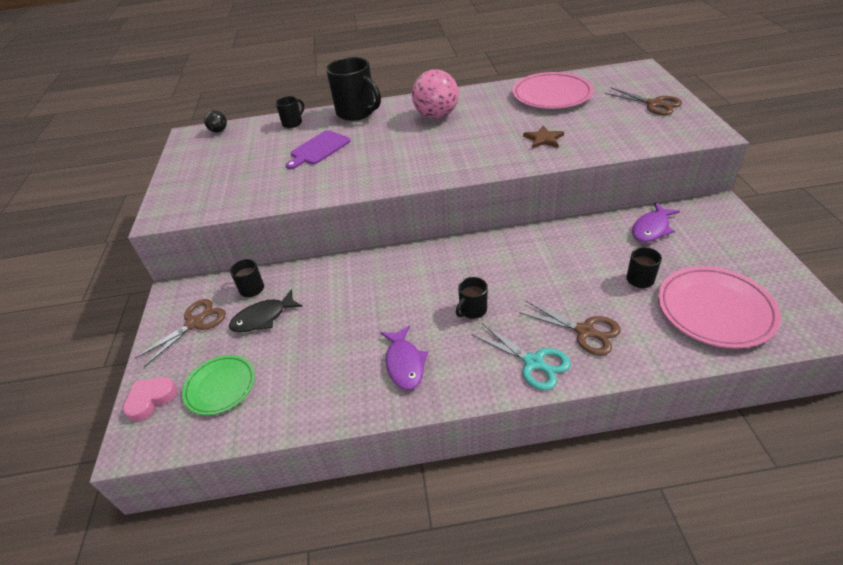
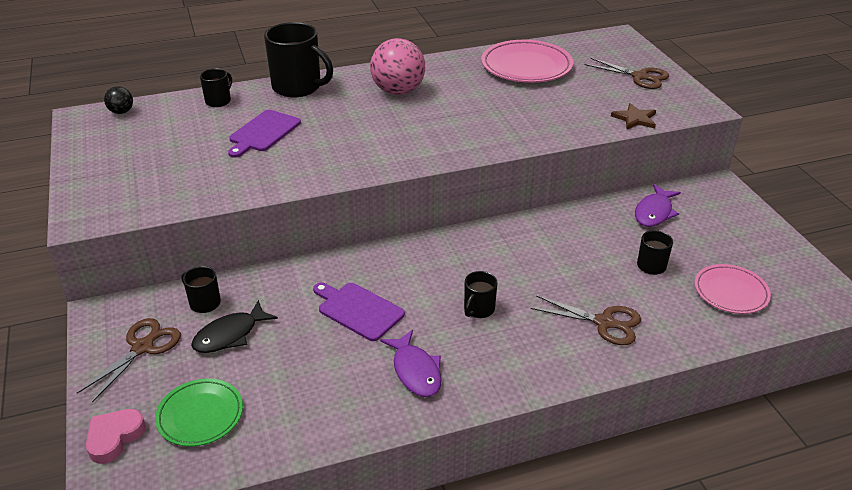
camera: 15 degrees left, 5 degrees down
(370, 303) = (358, 310): none -> purple cutting board
(533, 362) = (557, 358): turquoise scissors -> none
(543, 139) = (529, 117): brown star -> brown star (635, 119)
(715, 310) = (730, 292): pink plate -> pink plate, size x0.63

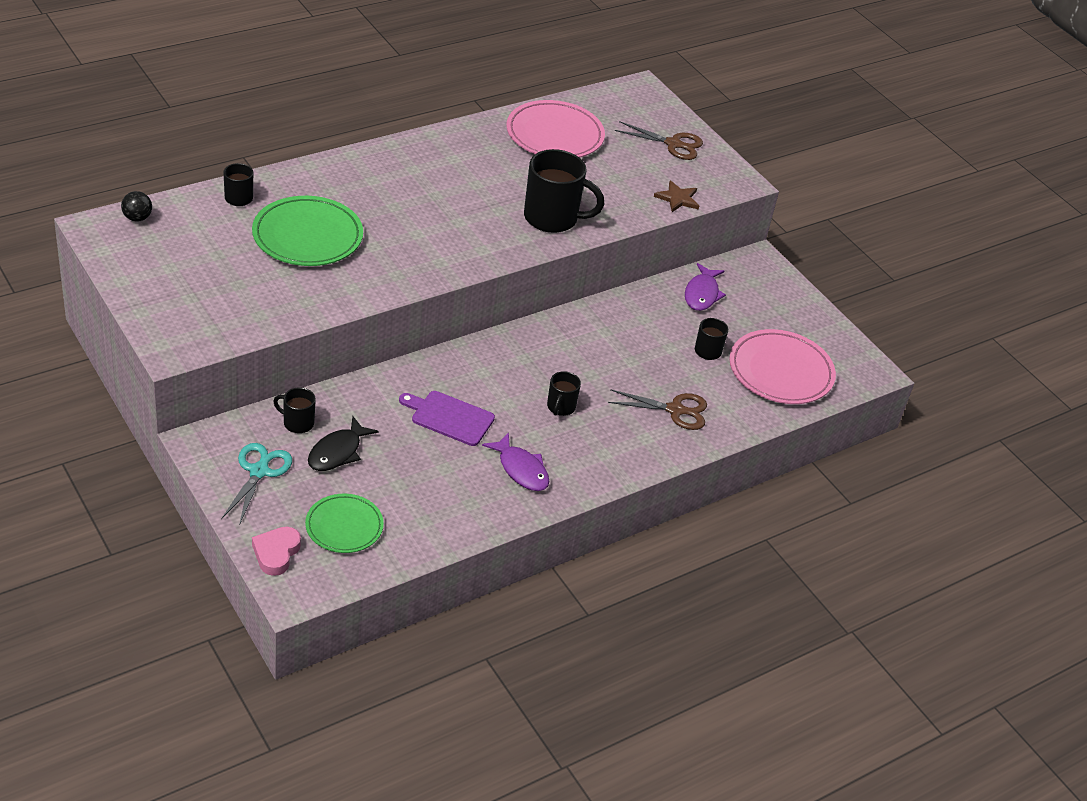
camera: 20 degrees left, 5 degrees up
(142, 347) = (259, 471): brown scissors -> turquoise scissors
(263, 132) = (307, 236): purple cutting board -> green plate
(298, 87) = (319, 175): black mug -> black mug (552, 218)
(398, 91) = (429, 175): pink ball -> none
(730, 292) = (780, 371): pink plate -> pink plate, size x1.59

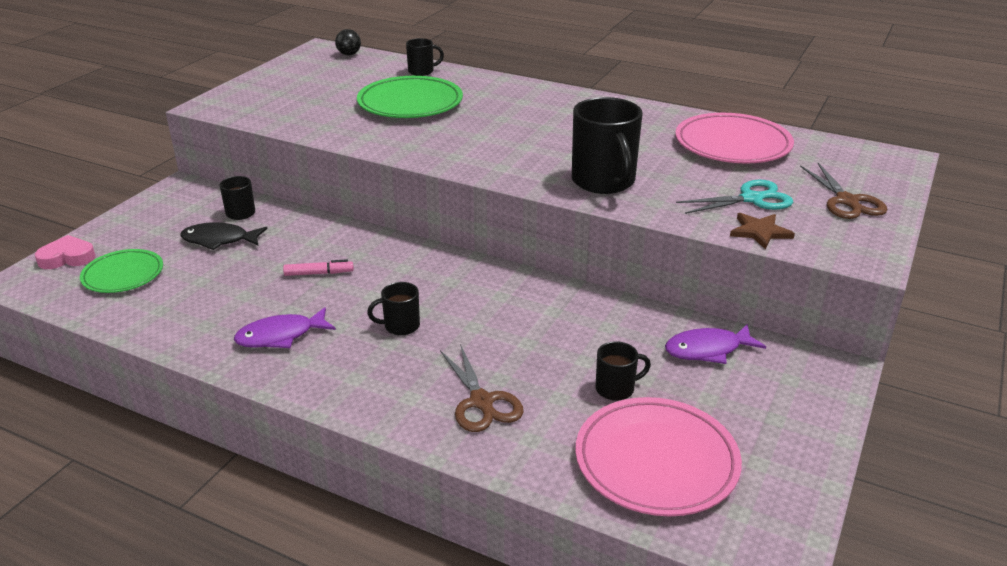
camera: 65 degrees right, 10 degrees down
(259, 471) = (165, 218): turquoise scissors -> turquoise scissors (751, 199)
(449, 417) = (319, 273): purple cutting board -> pink marker
(521, 469) = (280, 336): purple fish -> purple fish turned 45 degrees clockwise

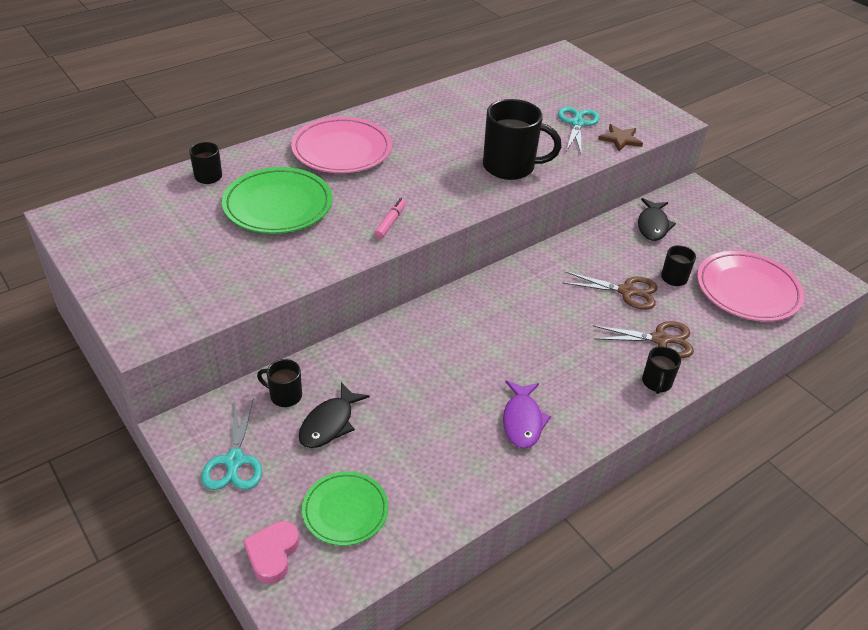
camera: 65 degrees left, 10 degrees up
(157, 215) = (234, 461): none -> turquoise scissors
(319, 273) = (439, 372): pink marker -> pink marker (390, 222)
(349, 54) = (108, 204): black ball -> none
(400, 326) = (548, 349): black mug -> black mug (656, 383)
(708, 350) = (653, 225): purple fish -> black fish
(732, 144) = (496, 96): pink plate -> pink plate (342, 150)
(847, 201) = (603, 95): brown scissors -> brown scissors (626, 291)

